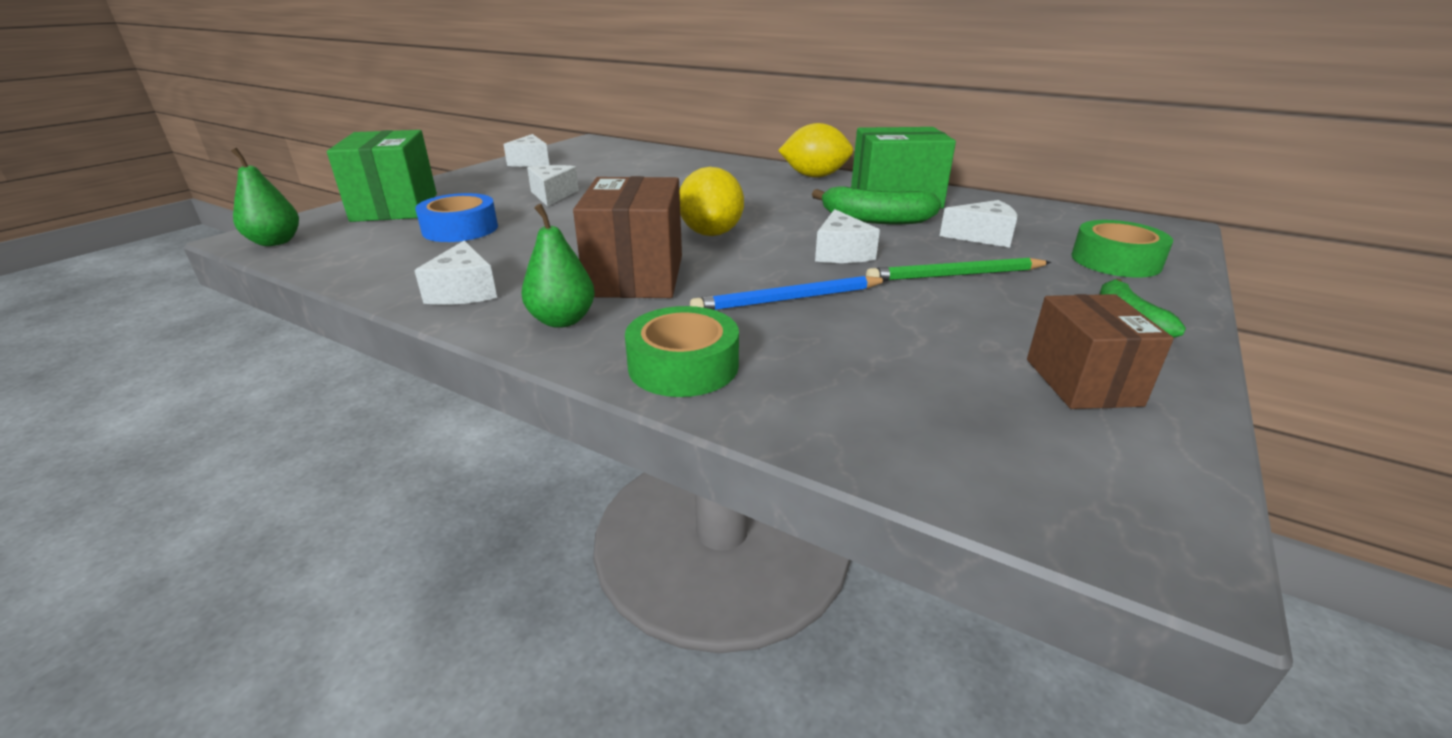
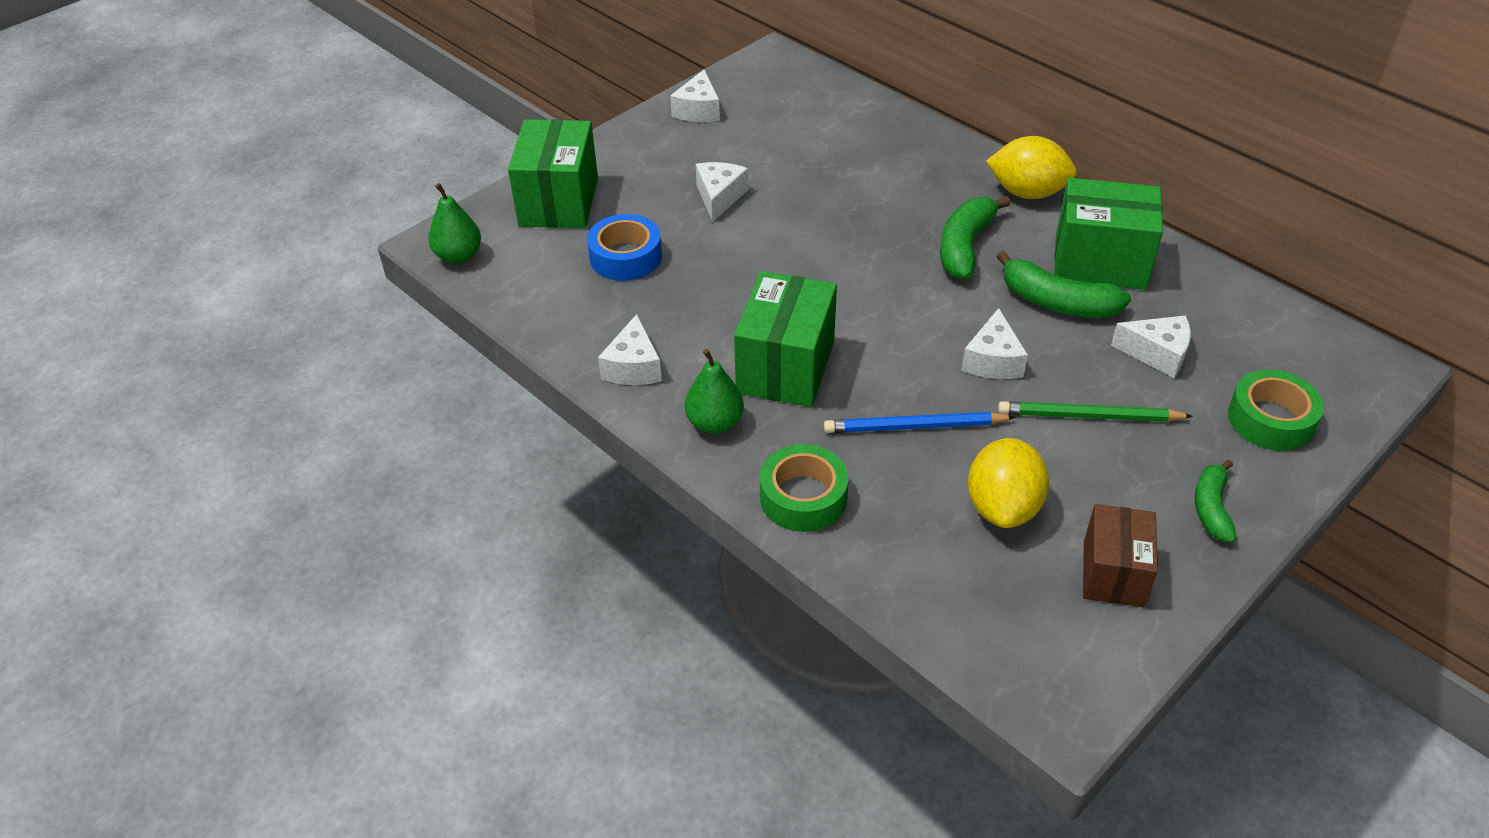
camera: 15 degrees right, 15 degrees up
(636, 276) = (785, 367): brown box -> green box
(711, 233) = (873, 303): yellow lemon -> yellow lemon (1003, 507)
(779, 201) = (965, 247): none -> green banana

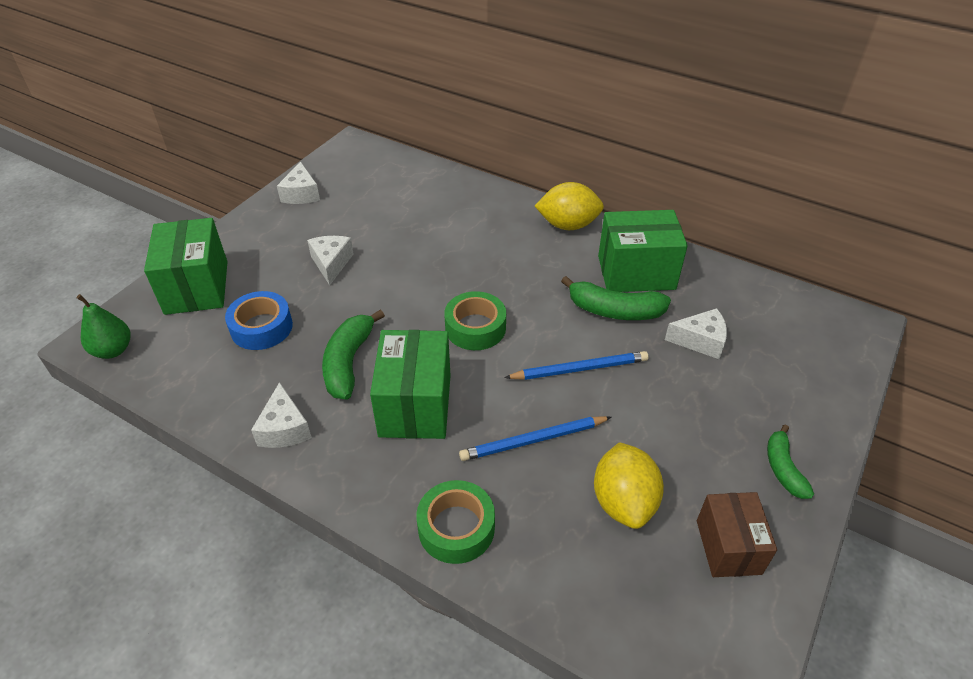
camera: 15 degrees left, 0 degrees up
(714, 423) = (365, 469): green pear -> none
(965, 247) = (533, 275): green banana -> green banana (349, 362)
(993, 360) = (580, 369): white cheese -> blue pencil
(1089, 416) = (666, 404): green pencil -> none
(1270, 419) = (799, 381): green tape -> green tape (475, 328)

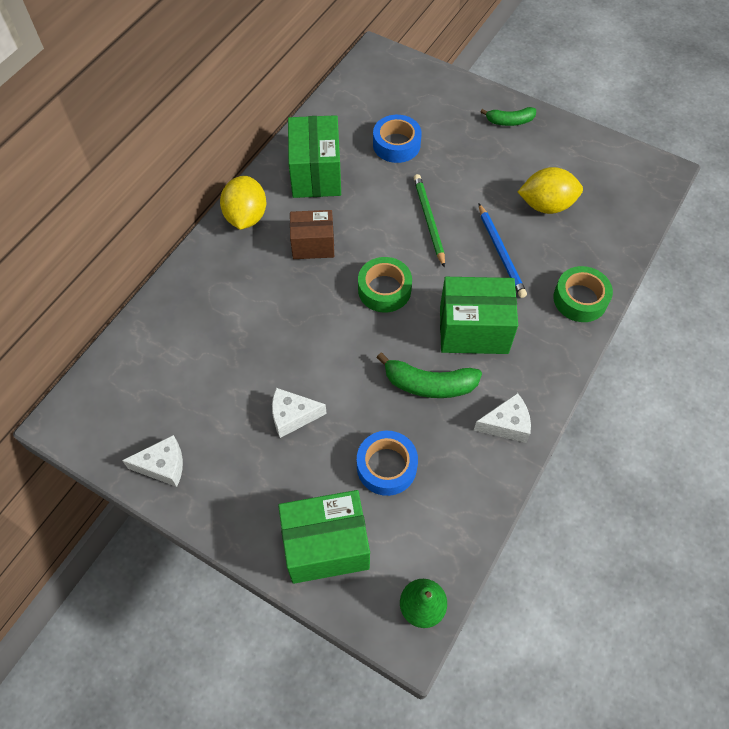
camera: 90 degrees left, 15 degrees up
(580, 369) = (428, 220): blue pencil -> green pencil
(614, 310) = (363, 193): green banana -> none
(700, 341) = (396, 144): white cheese -> blue tape
(728, 547) = (571, 157): brown box -> brown box (313, 245)

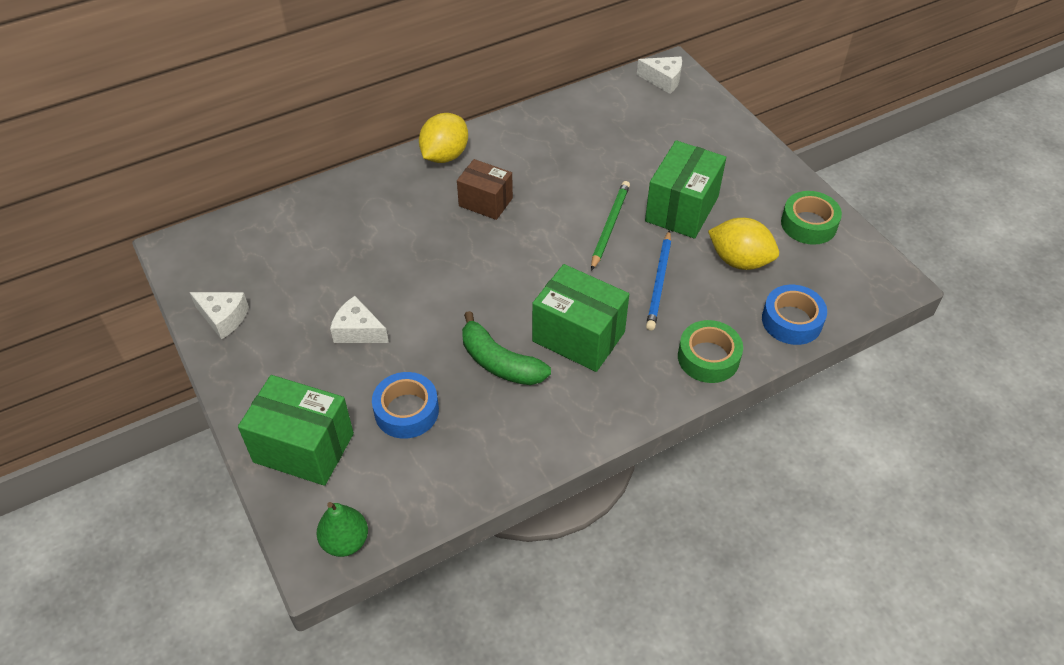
camera: 30 degrees right, 10 degrees down
(316, 174) = (534, 146): green box -> green box (682, 209)
(384, 289) = (521, 266): green tape -> green tape (808, 224)
(396, 144) = (629, 150): blue tape -> blue tape (791, 321)
(506, 424) = (545, 431): white cheese -> white cheese (663, 80)
(509, 121) = (760, 173): green banana -> none

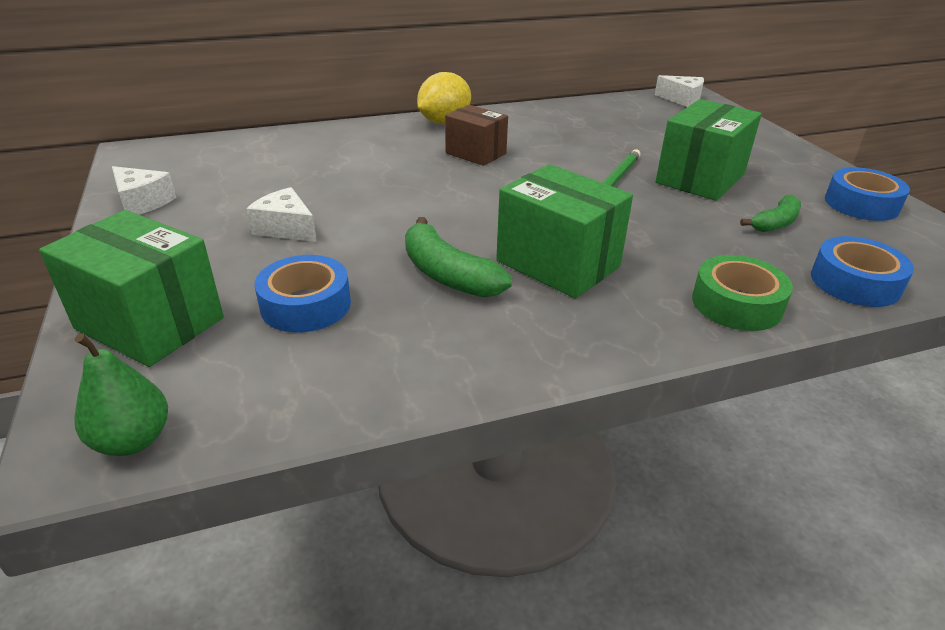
camera: 10 degrees right, 15 degrees down
(659, 282) = (670, 230): blue pencil -> none
(739, 260) = (775, 223): yellow lemon -> green banana
(808, 224) = (861, 204): green tape -> blue tape

